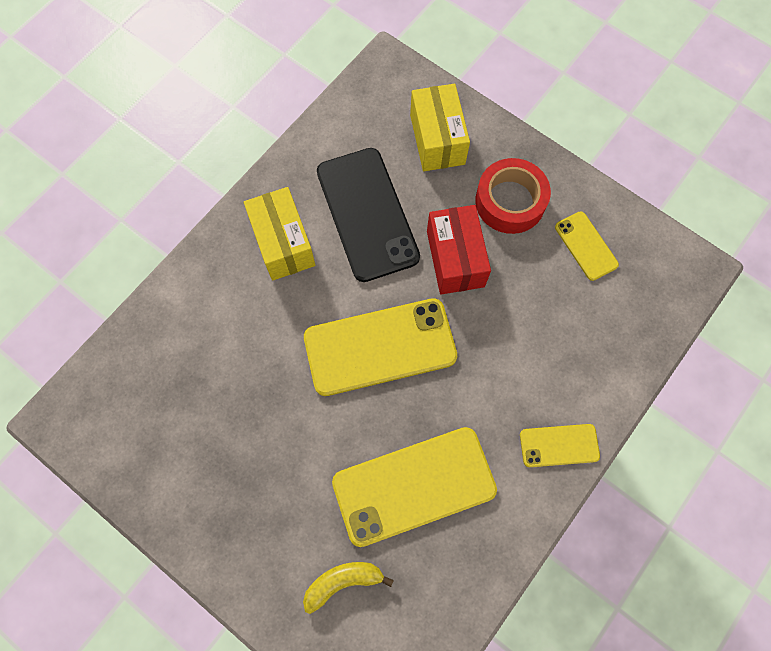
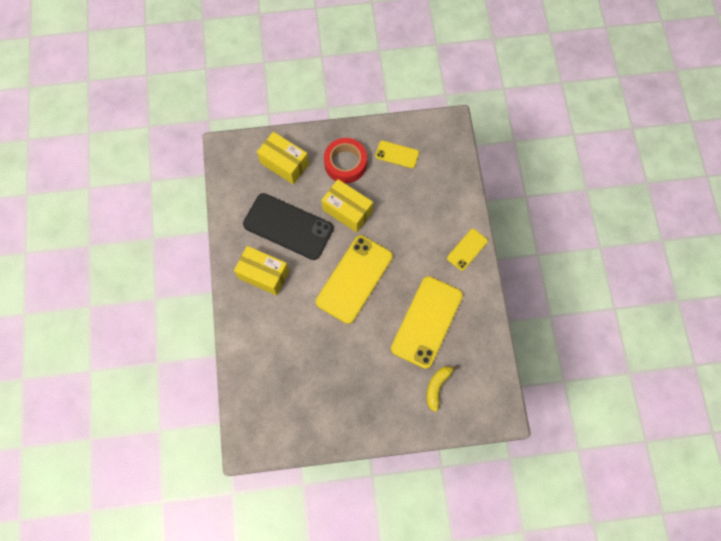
camera: 45 degrees left, 0 degrees up
(455, 258) = (347, 211): red box -> yellow box

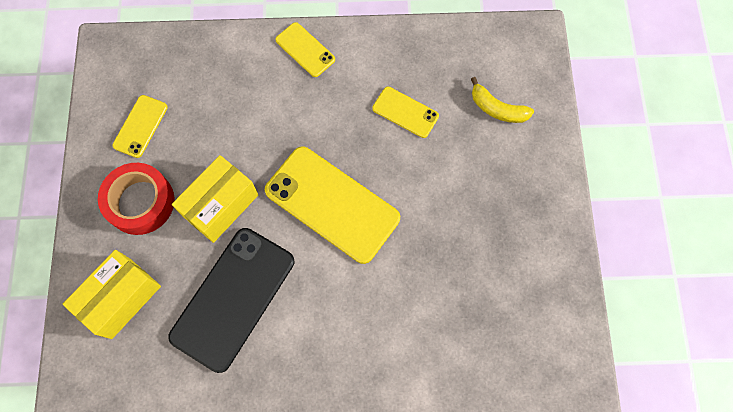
camera: 85 degrees left, 0 degrees up
(263, 274) = (309, 342): yellow box -> none
(427, 322) = (405, 112): yellow phone -> yellow phone, size x0.50

